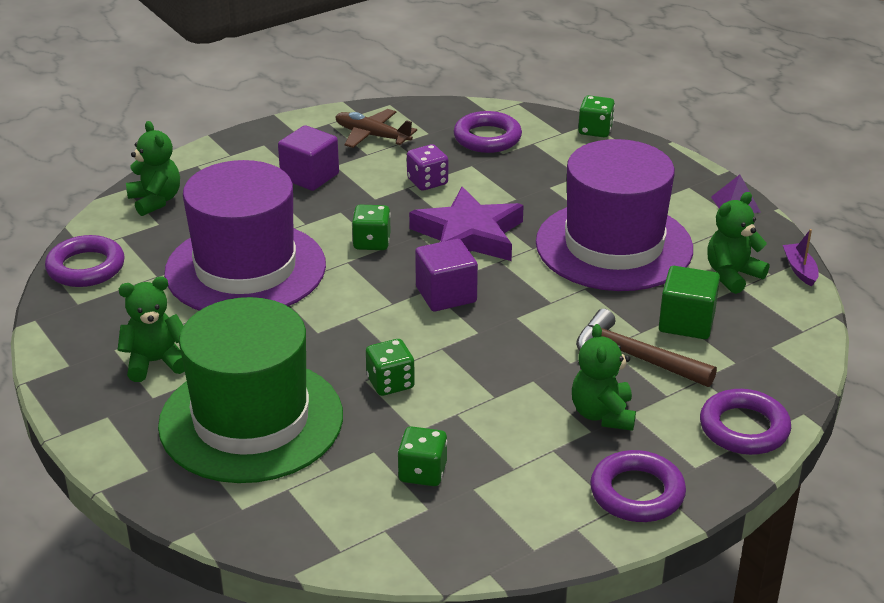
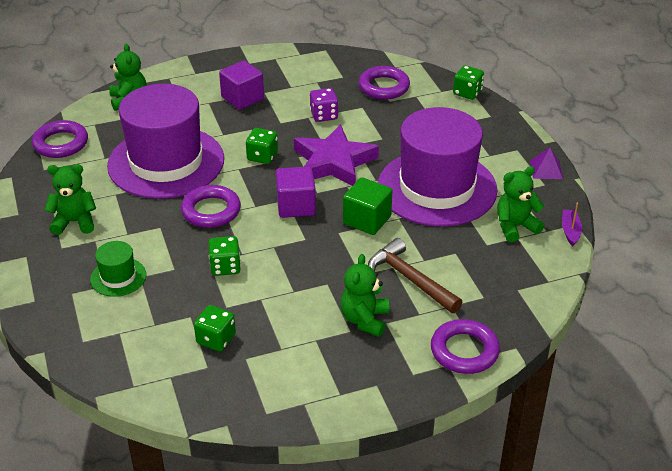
camera: 15 degrees right, 5 degrees up
(251, 420) = (118, 277): green hat -> green hat, size x0.42
(372, 136) = (301, 73): brown plane -> none
(637, 493) = (360, 385): purple ring -> purple ring (211, 211)
(686, 322) = (462, 258): green cube -> green cube (367, 220)

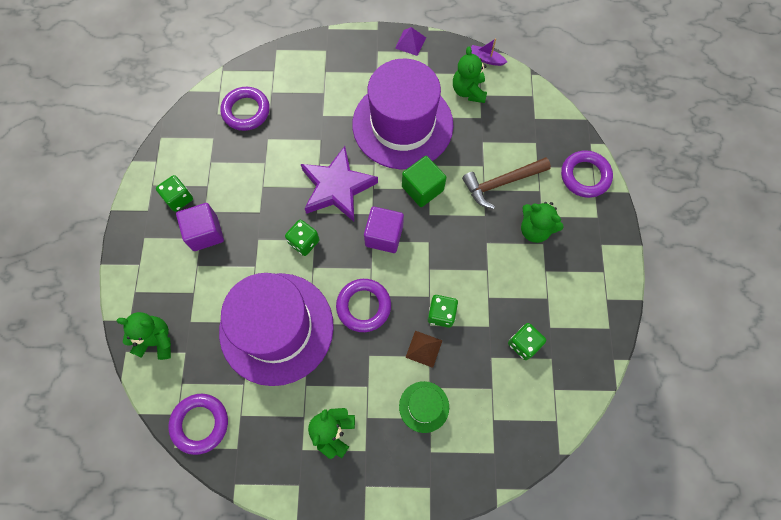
camera: 70 degrees left, 30 degrees up
(181, 263) = (424, 349): none -> brown pyramid
(324, 115) = (266, 173): purple dice -> none
(467, 93) = (286, 53): green dice -> green dice (179, 198)

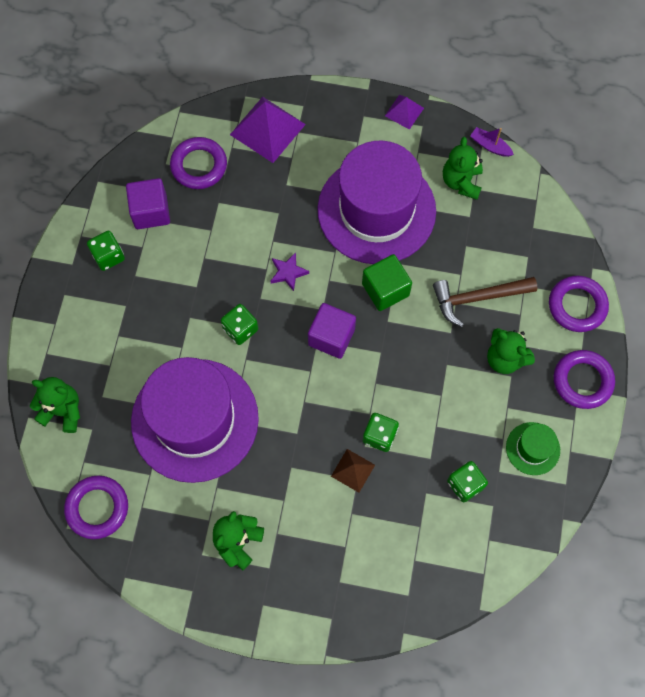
camera: 10 degrees right, 0 degrees up
(205, 233) = (132, 301): purple cube -> purple cube (151, 212)
(299, 73) = (267, 129): none -> purple pyramid
(337, 187) = (288, 272): purple star -> purple star, size x0.44
(363, 306) = (294, 412): purple ring -> purple ring (582, 381)
(424, 406) = (341, 533): green hat -> green hat (532, 448)

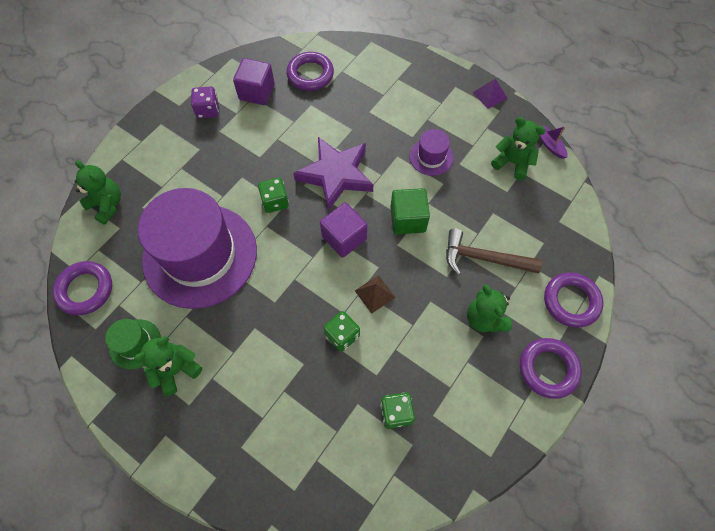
camera: 25 degrees right, 5 degrees down
(108, 256) = (208, 110): green dice -> purple dice
(267, 129) = (375, 69): purple pyramid -> none
(288, 272) = (336, 175): purple star -> purple star, size x2.26
(353, 470) = (304, 354): brown pyramid -> brown pyramid (375, 294)
(376, 210) = (431, 157): purple hat -> purple hat, size x0.42
(461, 182) = (512, 163): green teddy bear -> green teddy bear turned 90 degrees clockwise
(532, 448) = (474, 409): green hat -> green hat (135, 344)

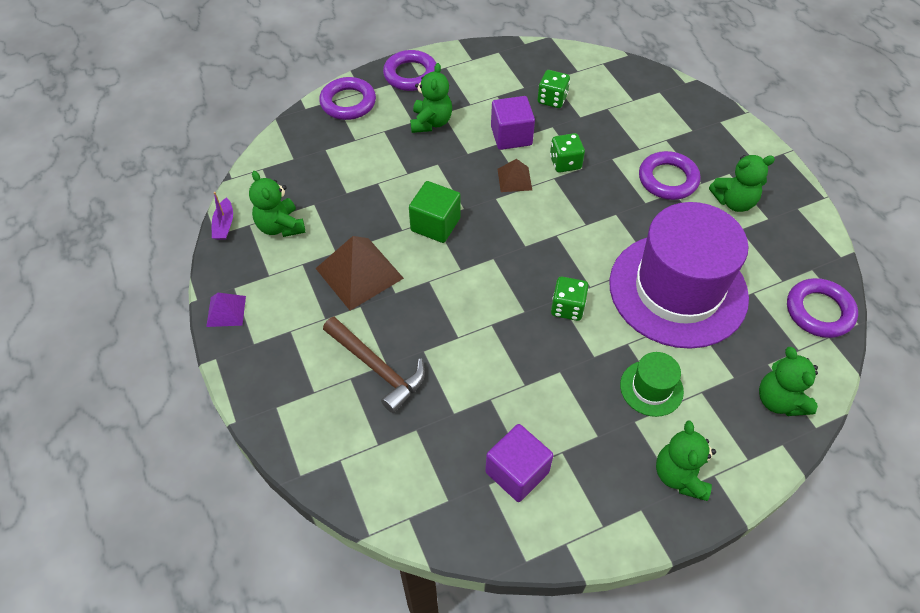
camera: 150 degrees left, 10 degrees down
(135, 344) = (771, 238): green hat -> green hat (651, 388)
(161, 131) = (680, 475): none -> green teddy bear
(208, 110) = (600, 477): purple dice -> none
(310, 74) = (425, 462): purple ring -> purple ring (668, 179)
(336, 175) = (480, 304): purple star -> none
(344, 238) = (513, 237): purple cube -> purple cube (511, 136)
(431, 157) = (359, 273): purple hat -> brown pyramid
(483, 258) = (391, 162): brown hammer -> brown hammer (377, 368)

